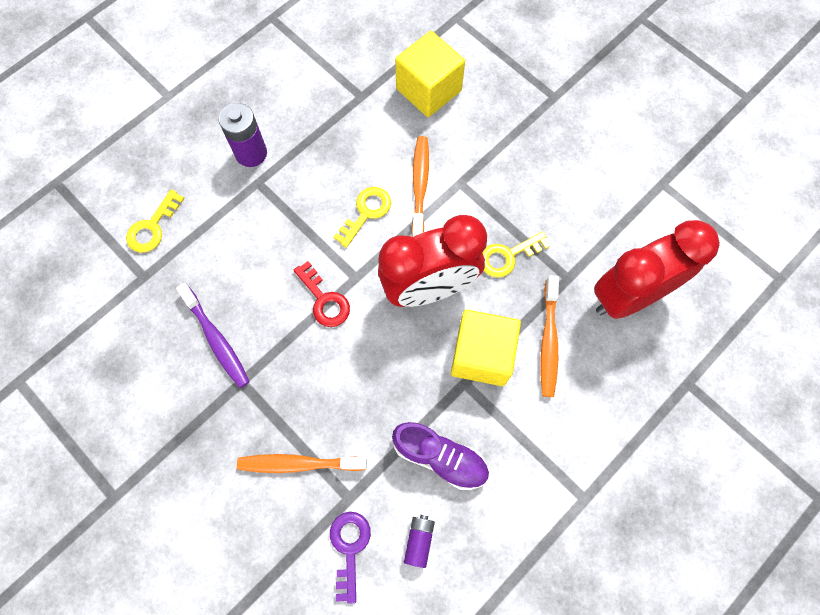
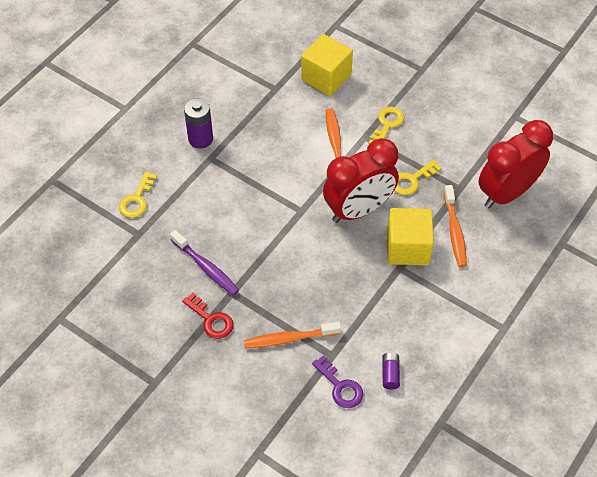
camera: 10 degrees left, 15 degrees down
(324, 300) = (281, 229): red key -> red key (211, 320)
(349, 548) = (340, 387): purple key -> purple key turned 150 degrees clockwise
(366, 213) = (299, 166): yellow key -> yellow key (387, 124)
(440, 457) = (393, 318): purple shoe -> none

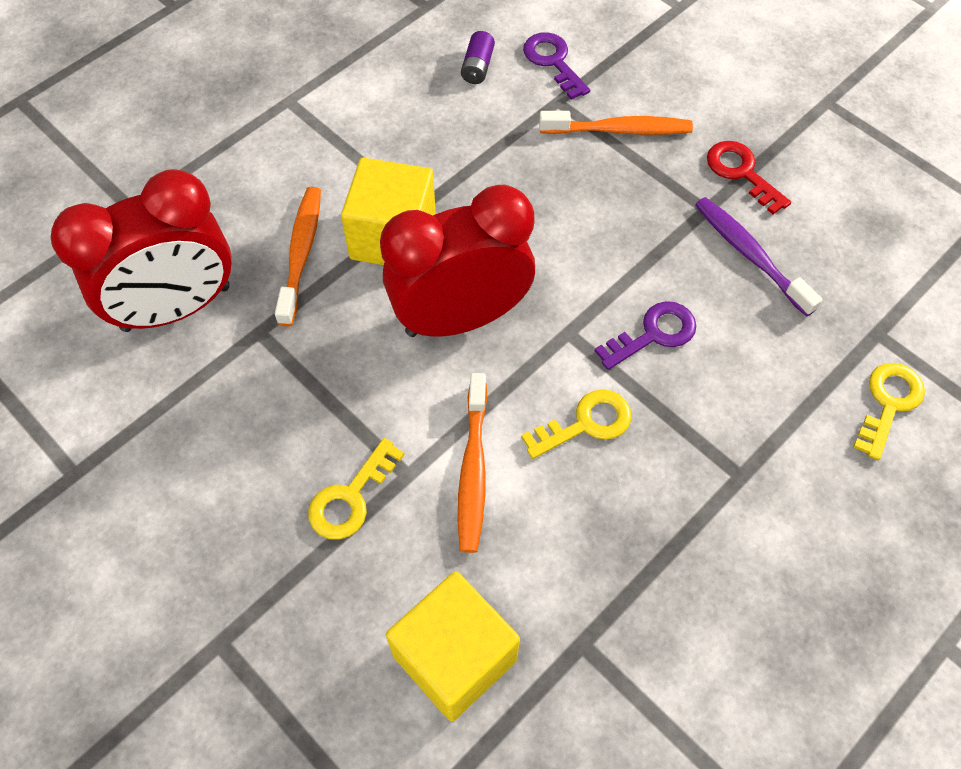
camera: 170 degrees left, 5 degrees up
(200, 139) = (762, 527): purple battery -> none
(256, 216) = (654, 334): none -> purple key
(412, 180) = (342, 361): yellow key -> yellow key (586, 423)

